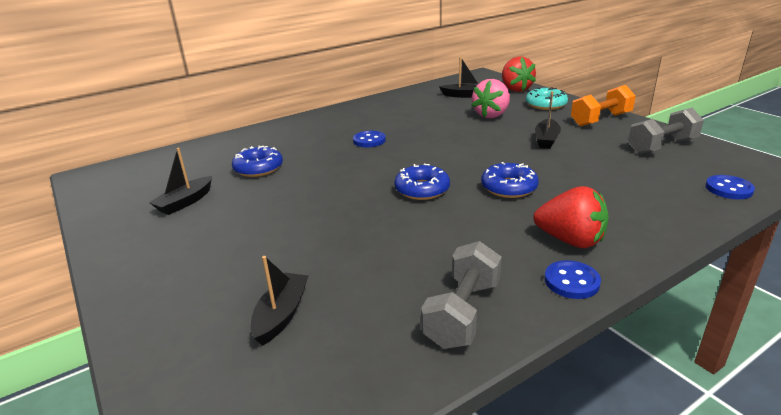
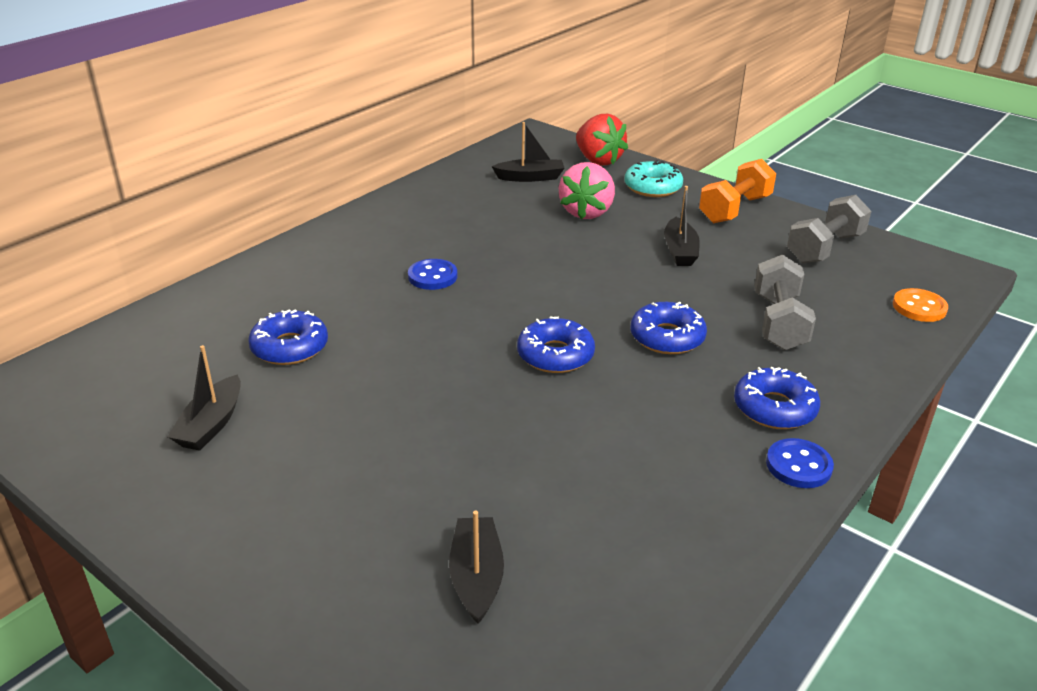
camera: 20 degrees left, 5 degrees up
(462, 313) = (697, 531): grey dumbbell -> grey dumbbell (779, 322)
(570, 240) = (774, 408): red strawberry -> blue donut
(728, 189) = (919, 307): blue button -> orange button

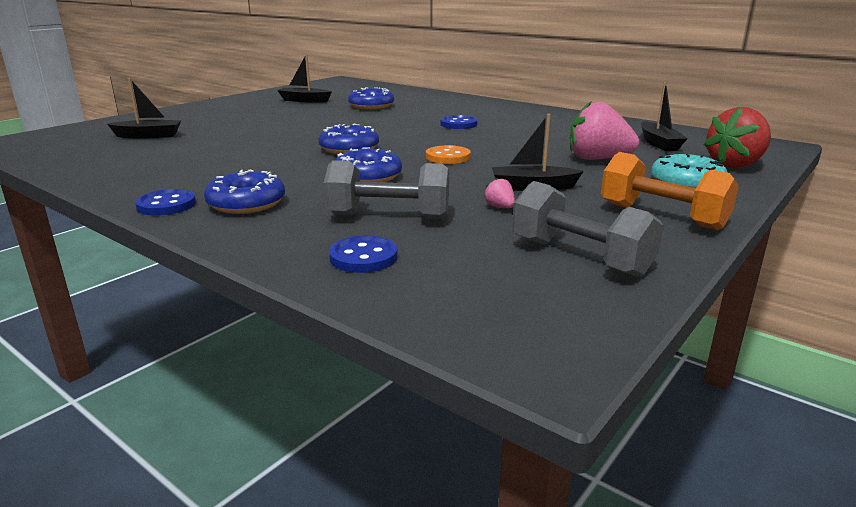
camera: 90 degrees right, 10 degrees down
(737, 270) = (500, 207): none -> pink strawberry
(868, 332) = (363, 257): none -> blue button
(919, 307) = (423, 299): orange button -> orange button (448, 157)

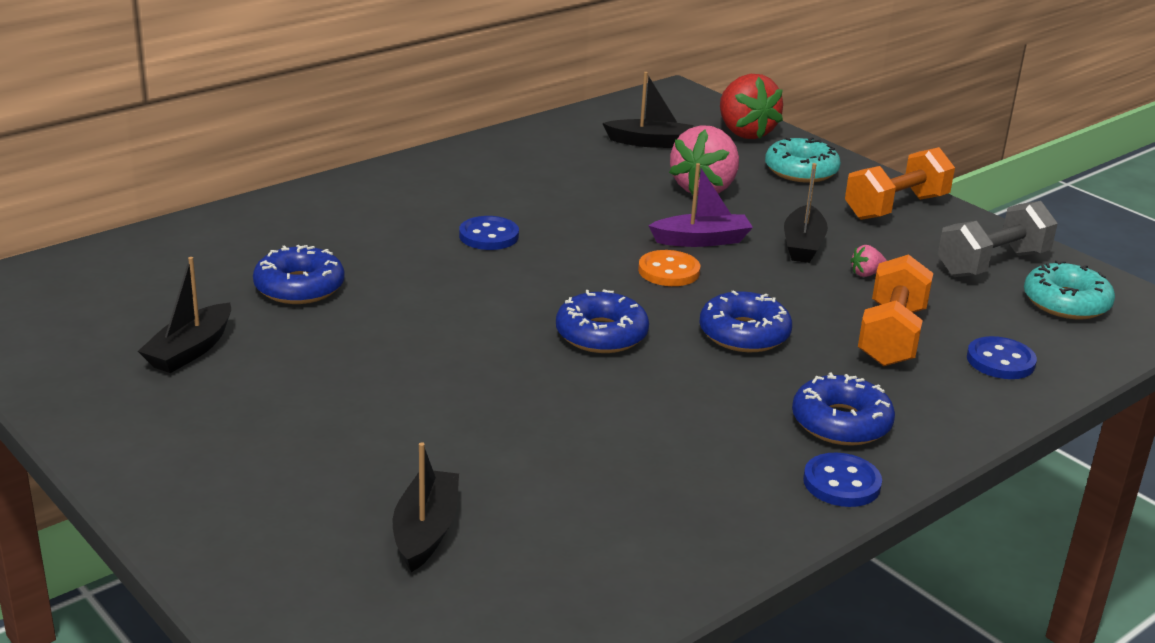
camera: 80 degrees left, 5 degrees up
(388, 216) = (891, 336): grey dumbbell -> orange dumbbell
(506, 162) = (701, 240): none -> purple boat
(520, 294) = (1066, 303): none -> turquoise donut

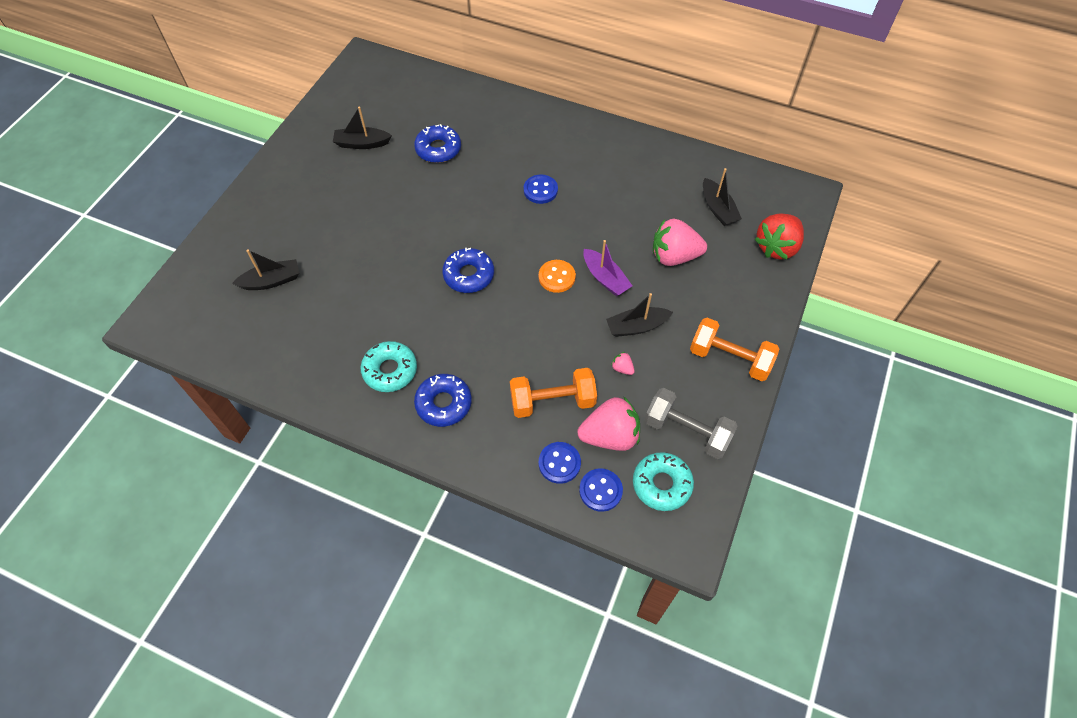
camera: 65 degrees right, 30 degrees up
(744, 334) = (509, 333): blue donut -> none
(801, 171) = (743, 294): turquoise donut -> turquoise donut (390, 370)
(841, 483) = (387, 420): blue button -> blue button (600, 490)
(973, 313) = (610, 436): none -> pink strawberry

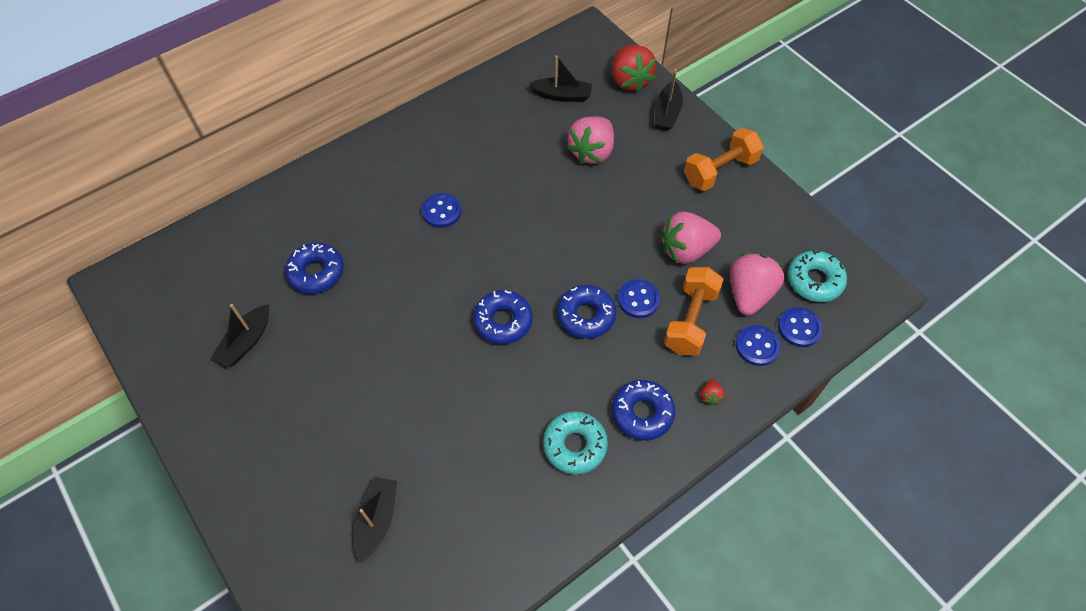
camera: 60 degrees left, 0 degrees up
(488, 446) = (710, 396): none -> red strawberry
(508, 326) = (586, 315): none -> blue donut
(547, 355) = (638, 300): none -> blue button
(557, 277) = (555, 249): orange button -> none
(605, 278) = (581, 213): purple boat -> none
(622, 368) = (686, 250): pink strawberry -> pink strawberry, size x2.41
(637, 326) = (649, 217): black boat -> black boat (667, 113)
(686, 431) = (773, 237): grey dumbbell -> none

